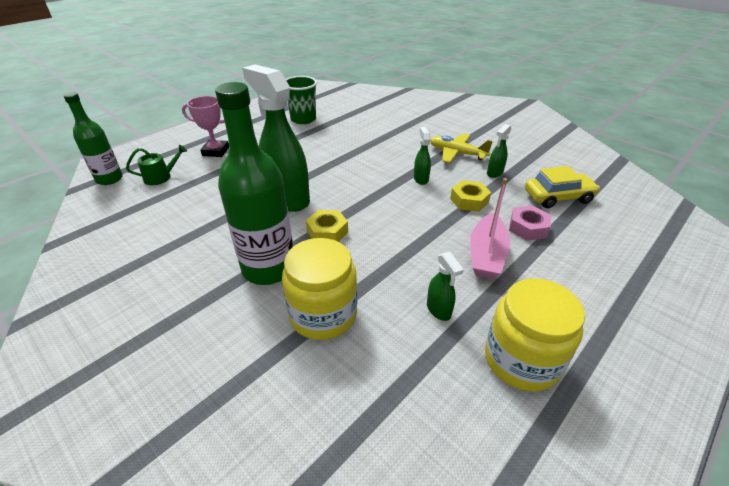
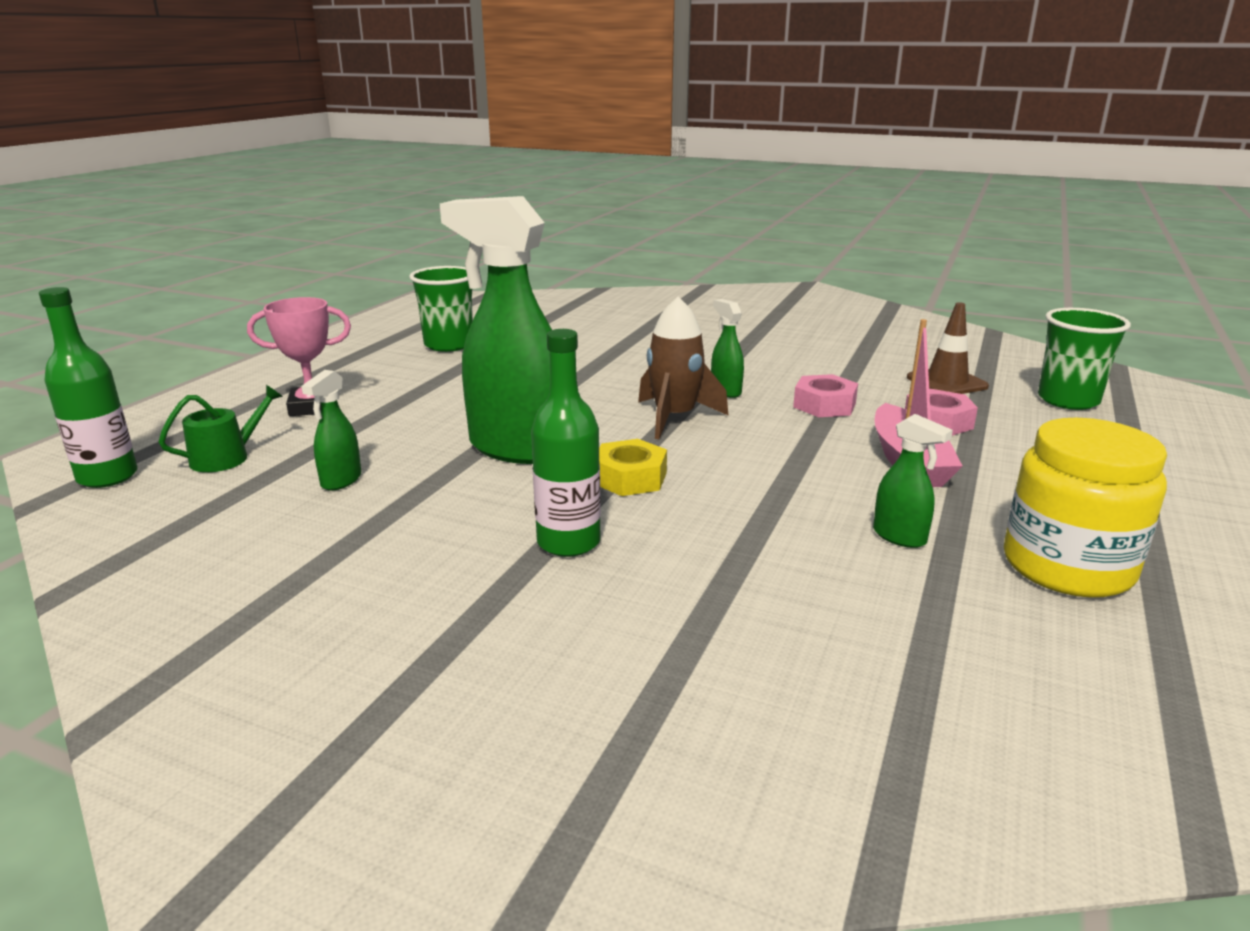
camera: 20 degrees left, 15 degrees down
(269, 268) = (568, 542): green bottle -> green bottle, size x0.61
(323, 314) = (722, 580): yellow jar -> none
(379, 193) = (674, 418): none -> brown rocket
(457, 153) = (754, 354): yellow plane -> none
(469, 200) = (824, 405): yellow nut -> pink nut
(494, 173) = (832, 369): green spray bottle -> green spray bottle (341, 481)
(558, 197) = (946, 382): yellow car -> brown traffic cone
(628, 227) = (1068, 400): none -> green cup

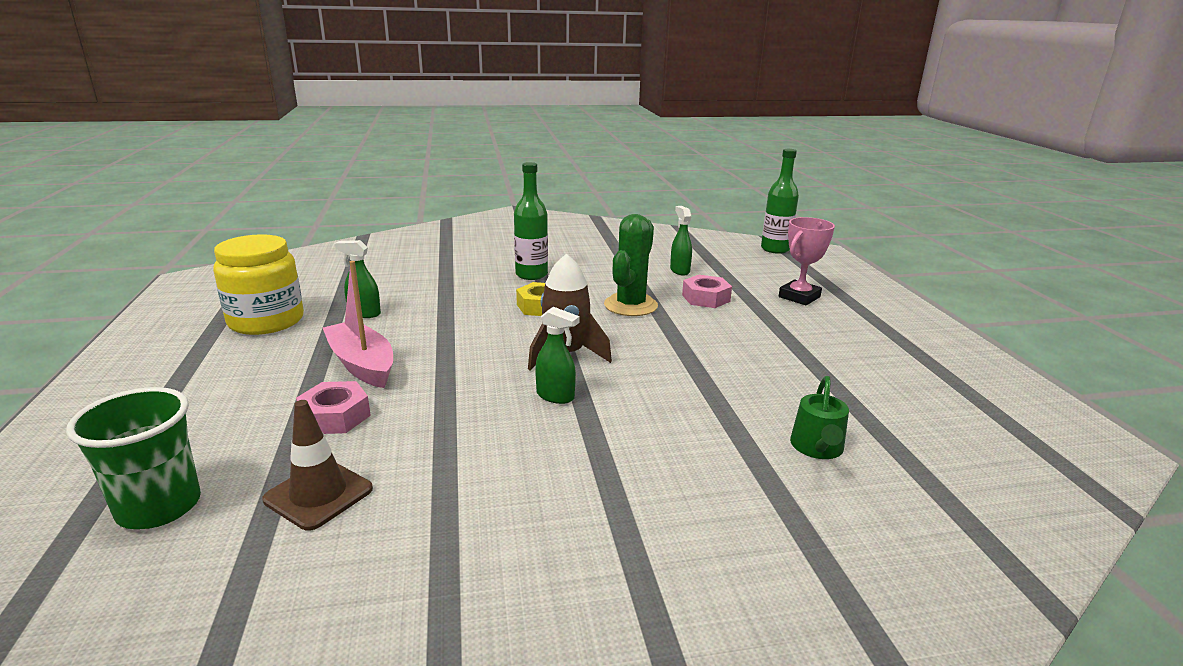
camera: 145 degrees right, 0 degrees up
(226, 457) = (755, 266): green watering can -> green watering can (817, 448)
(449, 345) = (878, 377): green cup -> none
(517, 448) = (630, 305): green spray bottle -> green cactus
(824, 405) = (452, 406): pink nut -> pink nut (706, 298)

